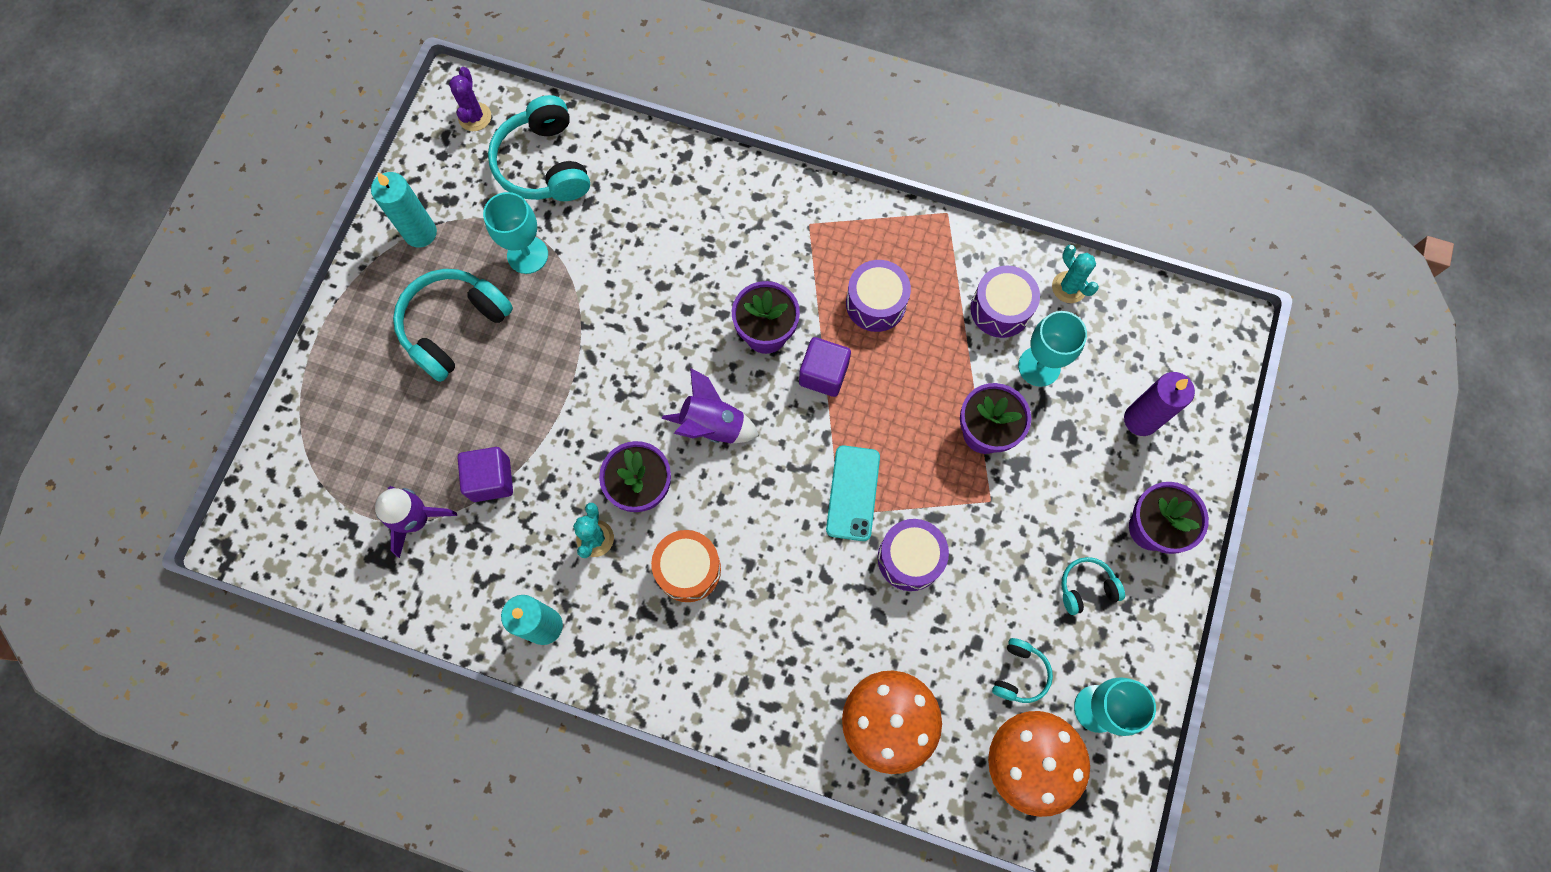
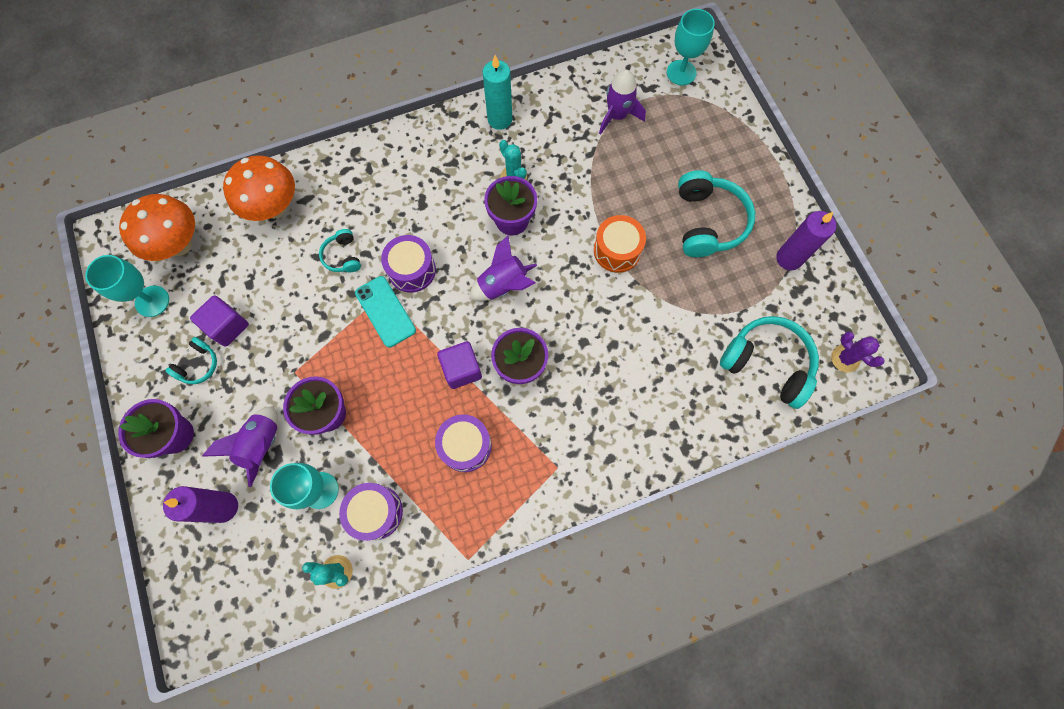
camera: 140 degrees right, 0 degrees up
(420, 233) = (789, 258): turquoise candle -> purple candle
(491, 479) = (599, 162): purple cube -> purple cube (228, 326)
(527, 255) = (713, 297): turquoise goblet -> turquoise goblet (681, 73)
(688, 569) = (448, 200): orange drum -> orange drum (617, 250)
(909, 558) = (322, 300): purple drum -> purple drum (412, 270)
(1019, 674) = (211, 286): turquoise headphones -> turquoise headphones (343, 256)
(1069, 452) = (261, 445): none -> purple rocket

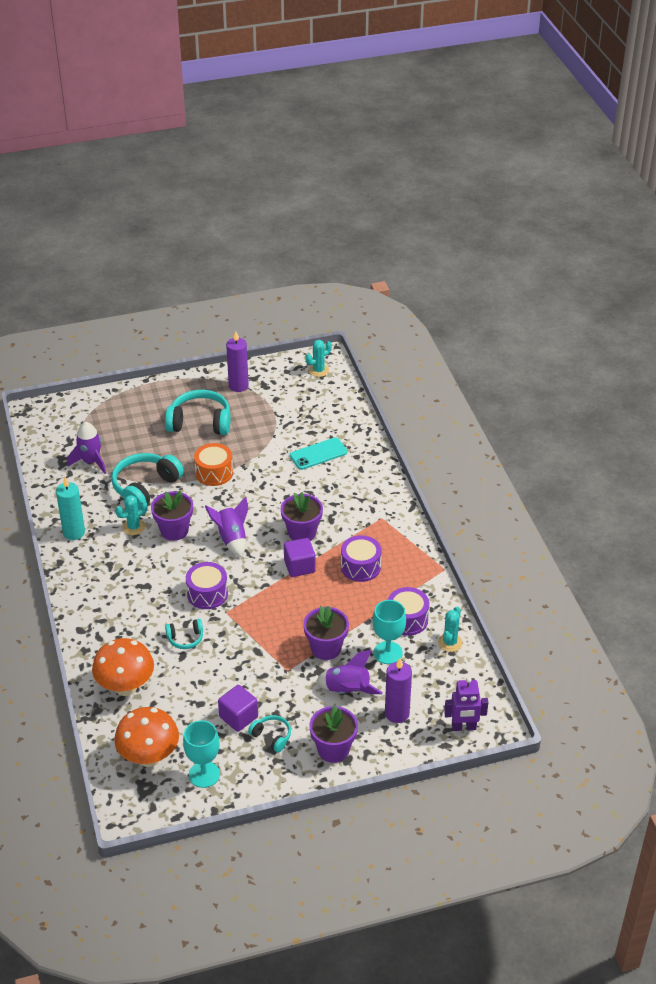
camera: 85 degrees left, 30 degrees down
(198, 594) = (464, 727): none -> purple robot
(385, 311) = (242, 611): turquoise phone -> turquoise phone (318, 454)
(681, 73) = (60, 422): turquoise goblet -> none
(767, 363) = (317, 407): turquoise headphones -> turquoise headphones (145, 487)
(845, 358) = (318, 370): purple cactus -> turquoise cactus

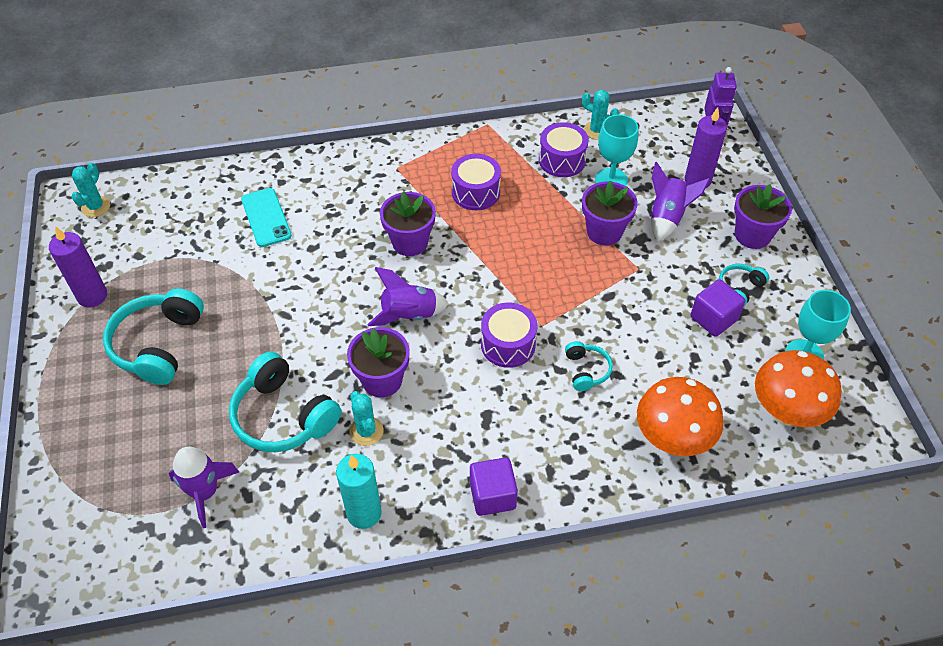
camera: 85 degrees left, 10 degrees up
(214, 473) = (273, 331): orange drum -> none
(299, 566) = (468, 248): purple cube -> purple cube (492, 495)
(318, 370) = (96, 207): turquoise cactus -> turquoise cactus turned 45 degrees clockwise

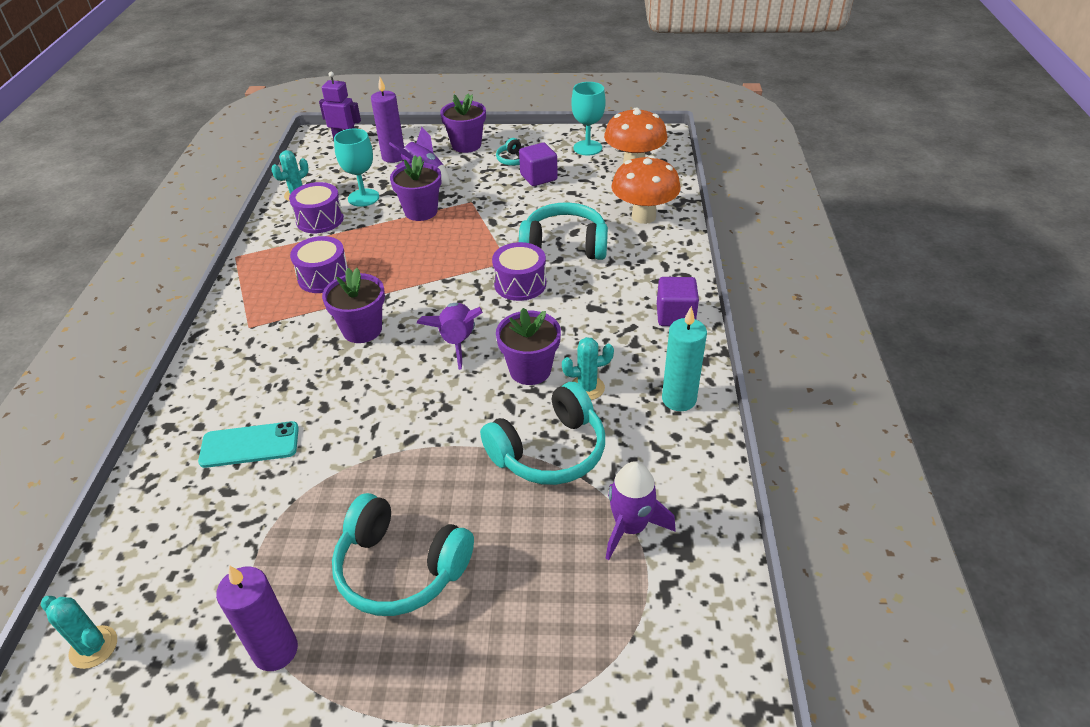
camera: 75 degrees left, 10 degrees down
(586, 370) = (564, 245): turquoise headphones -> turquoise headphones, size x1.97

